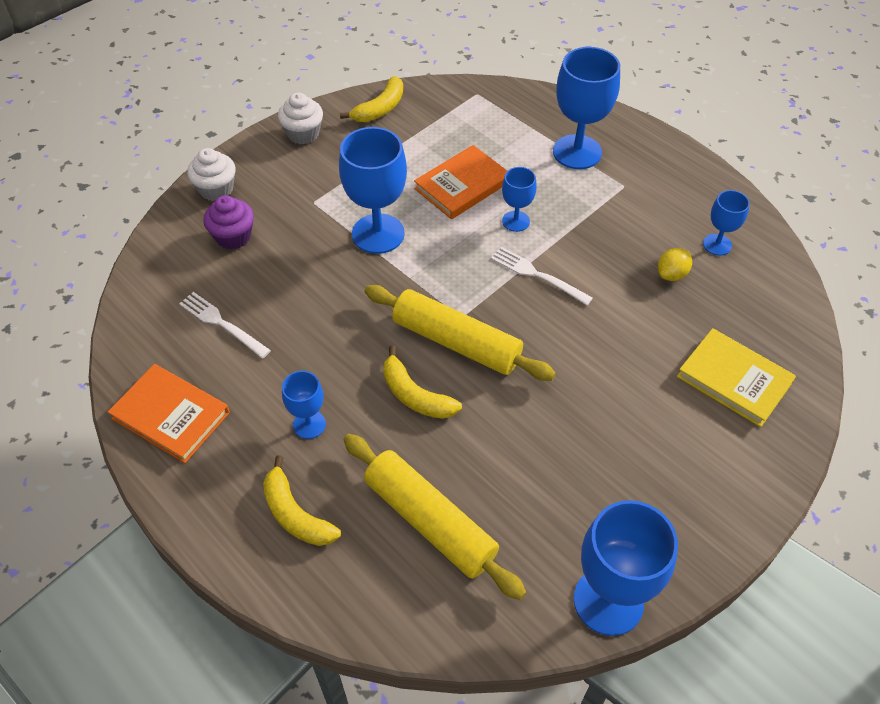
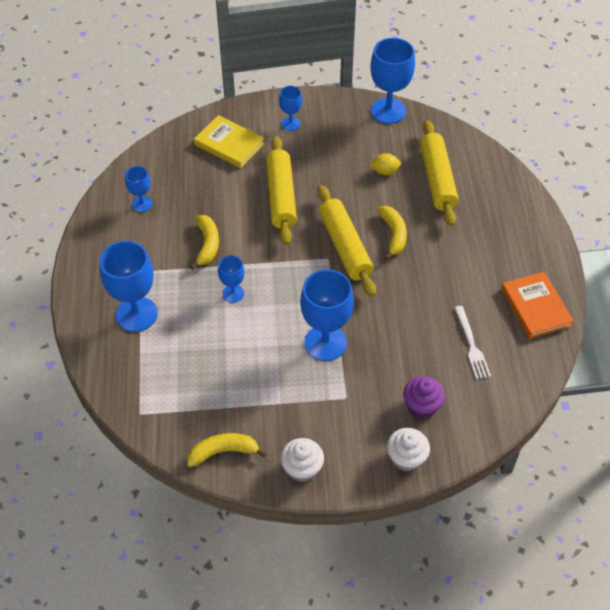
camera: 140 degrees left, 0 degrees up
(296, 514) = (499, 219): yellow banana -> yellow banana (207, 245)
(309, 424) = (461, 255): blue goblet -> blue goblet (290, 124)
(462, 185) = (237, 341): orange book -> none
(537, 275) = (260, 253): white fork -> none
(592, 353) = (281, 196): none -> yellow rolling pin
(671, 274) = (188, 206): yellow lemon -> yellow lemon (385, 171)
(734, 380) = (229, 144): yellow book -> yellow book turned 45 degrees counterclockwise

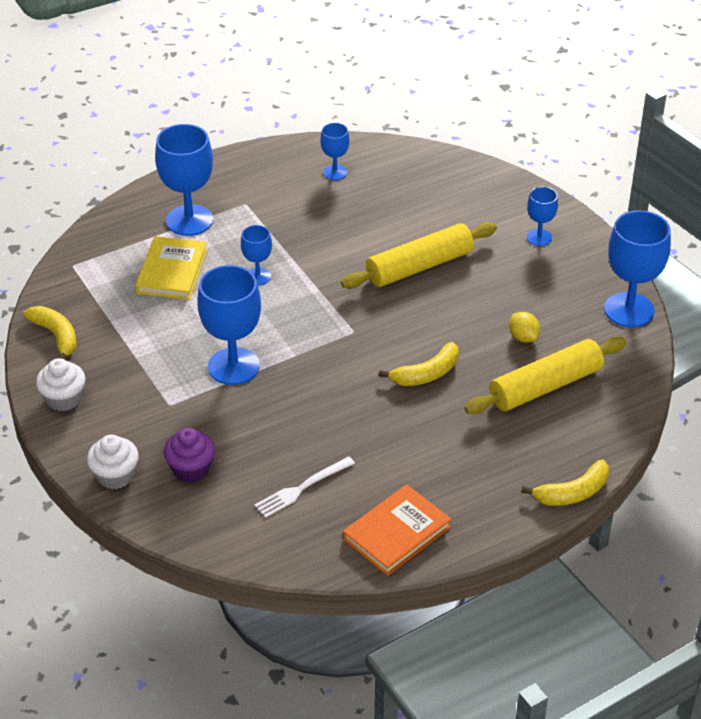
camera: 65 degrees right, 10 degrees down
(207, 245) = (311, 236): yellow banana -> yellow banana (572, 493)
(229, 144) = (468, 202): yellow book -> yellow book (172, 271)
(345, 247) = (380, 339): yellow rolling pin -> none

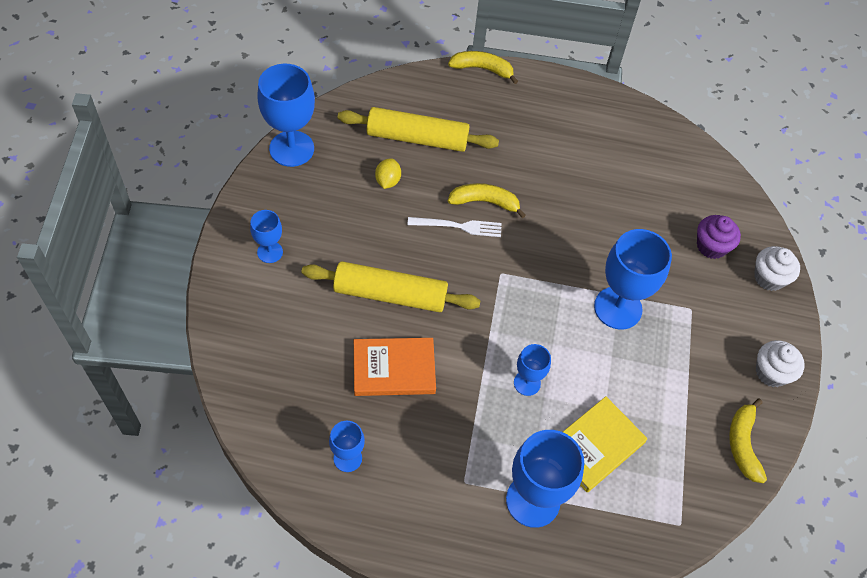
camera: 145 degrees left, 15 degrees up
(302, 488) = (646, 182): white fork -> white fork (458, 226)
(396, 533) = (611, 117): orange book -> orange book (394, 369)

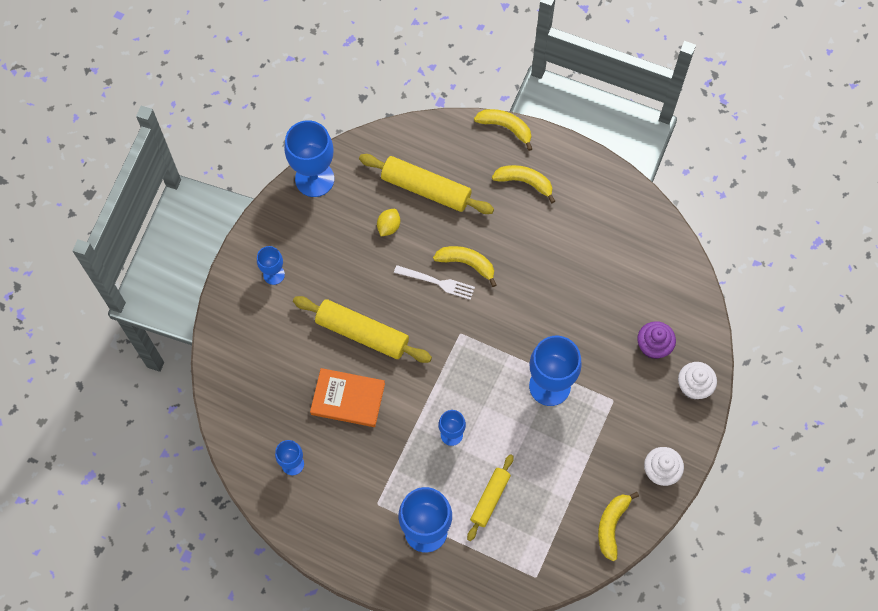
camera: 20 degrees right, 10 degrees up
(519, 115) = (524, 182): none -> yellow banana
(595, 445) = (490, 499): yellow book -> yellow rolling pin

